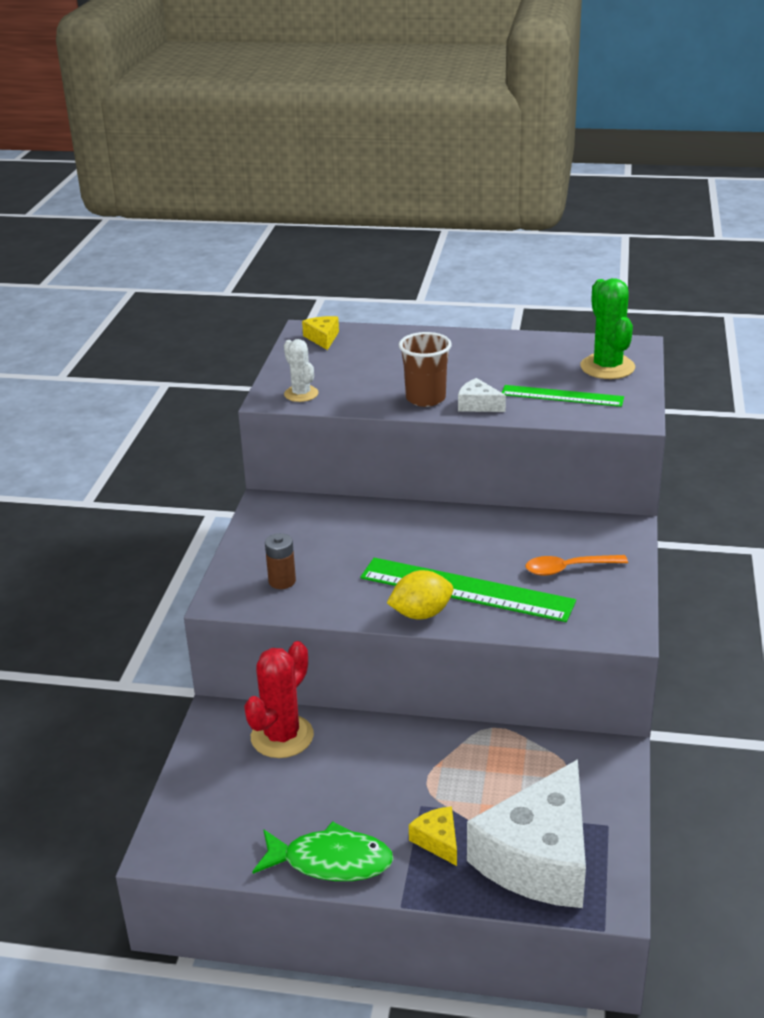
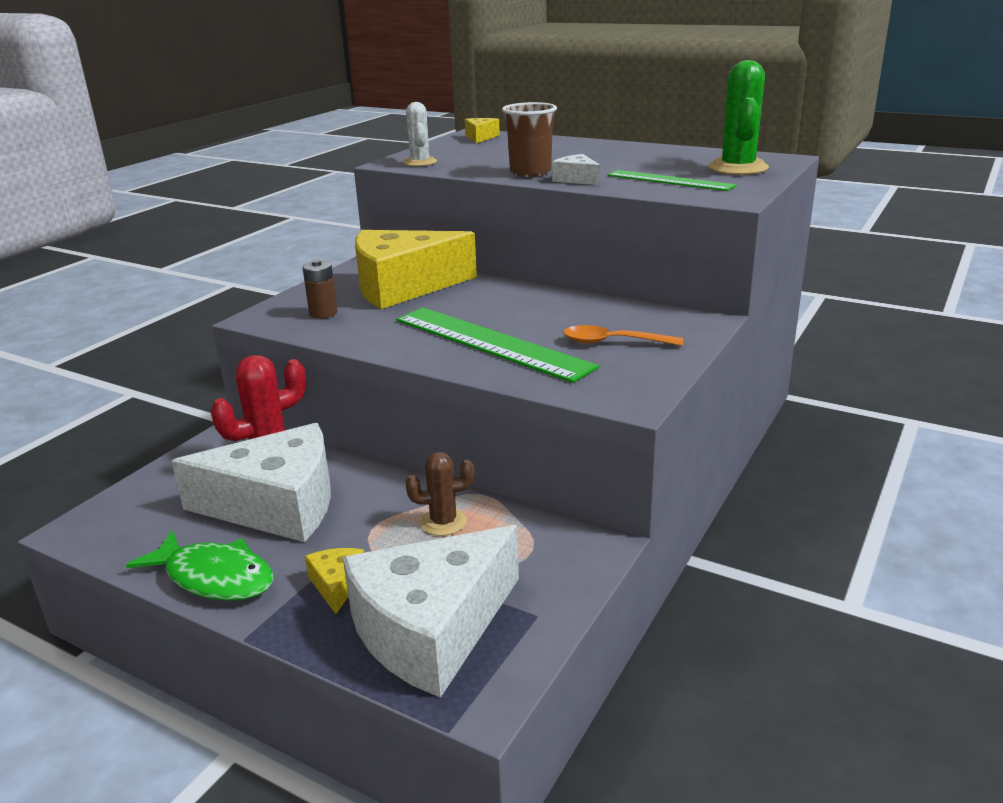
camera: 20 degrees right, 5 degrees down
(326, 781) = (277, 505): none -> white cheese
(329, 531) = (403, 286): none -> yellow cheese
(421, 614) = (427, 354): yellow lemon -> none
(481, 762) = (443, 522): none -> brown cactus

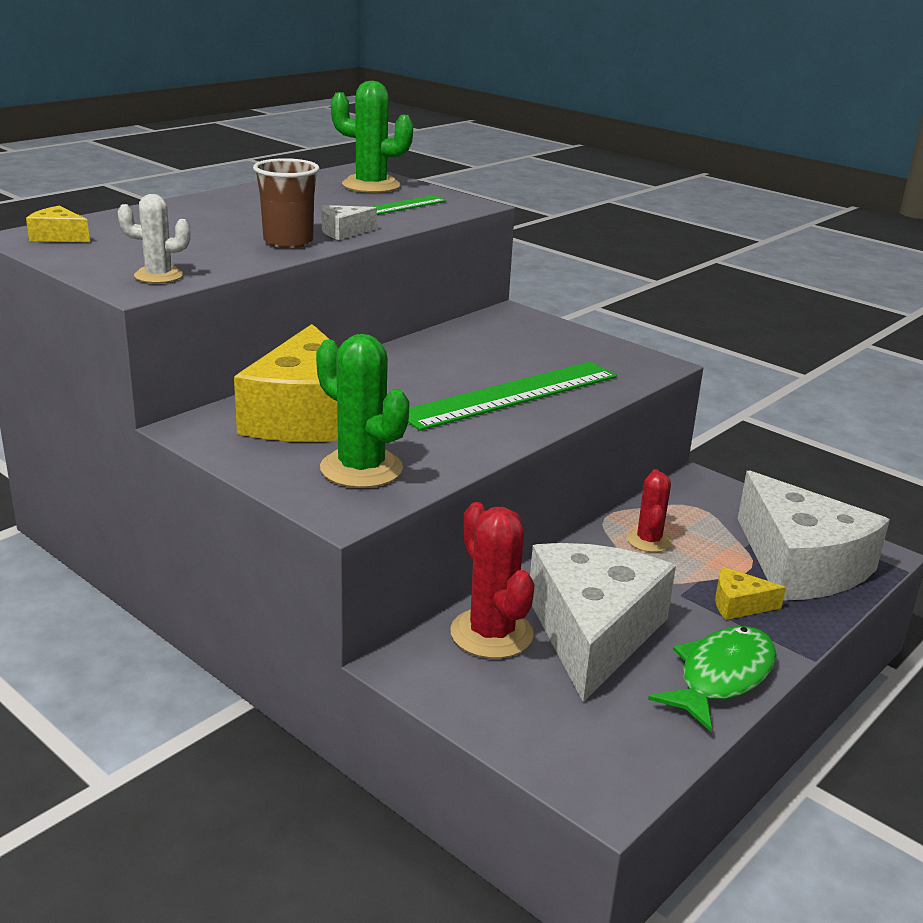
camera: 80 degrees left, 0 degrees up
(323, 313) = (361, 469): brown battery -> green cactus
(443, 522) = (649, 541): brown cactus -> red cactus
(613, 342) = (538, 350): orange spoon -> none

